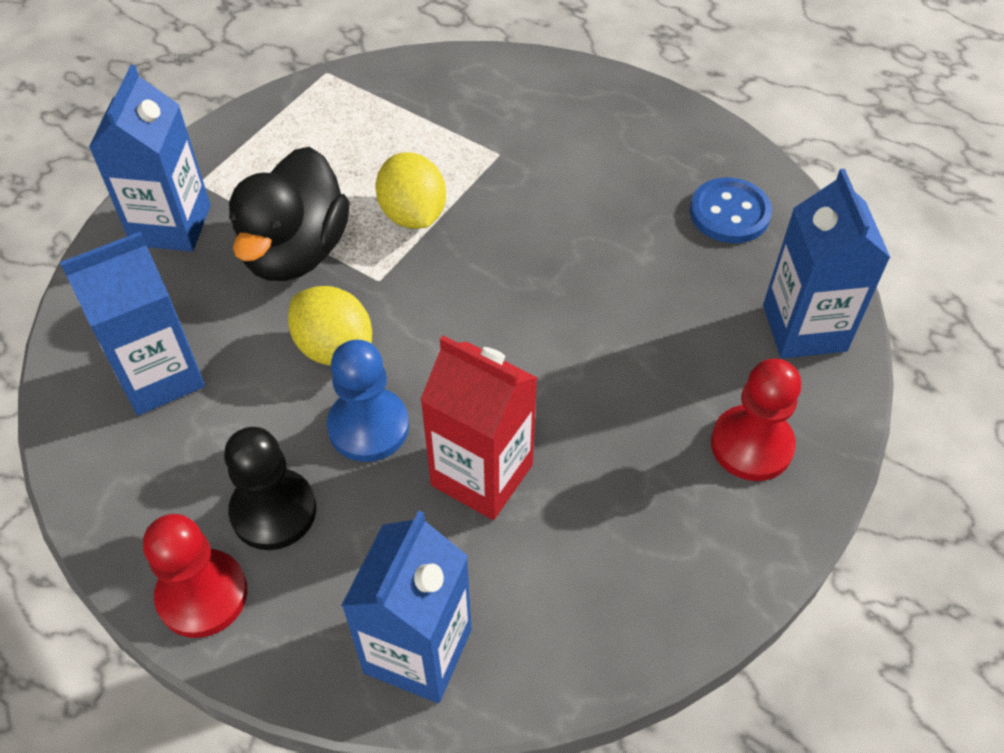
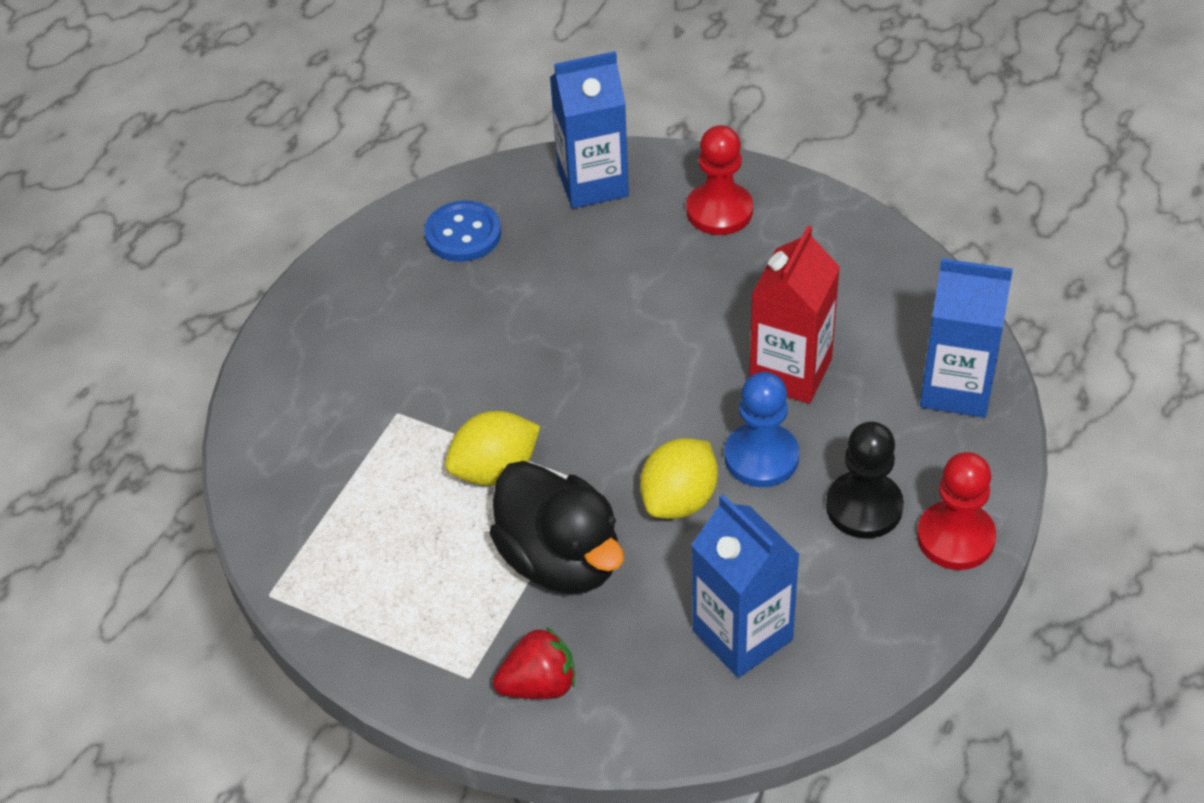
camera: 95 degrees left, 5 degrees down
(171, 225) = (539, 685): blue carton -> red strawberry
(295, 251) = (560, 560): black duck -> black duck turned 45 degrees clockwise

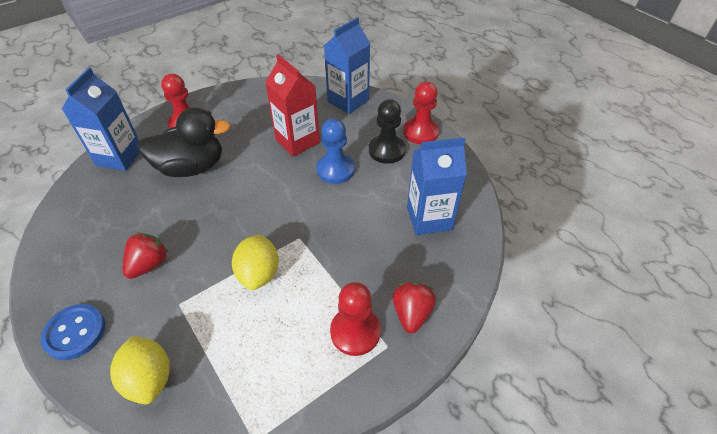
camera: 65 degrees left, 0 degrees up
(435, 343) = (149, 264): none -> red strawberry
(463, 234) = (90, 220): blue button -> blue button (75, 332)
(469, 629) = (355, 332): none -> red pawn
(560, 560) = (338, 269): black duck -> black duck (191, 167)
(679, 500) = (337, 207): yellow lemon -> yellow lemon (149, 378)

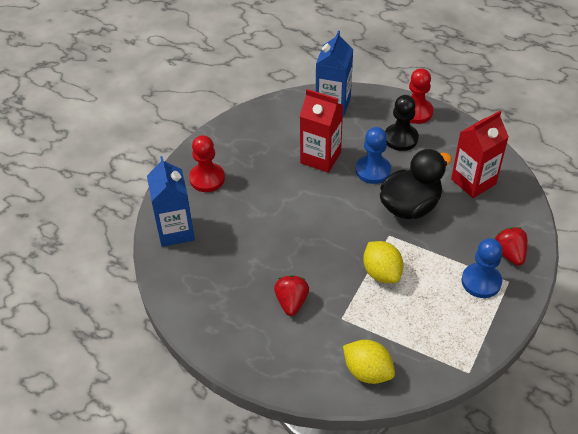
camera: 25 degrees left, 0 degrees up
(75, 332) = (283, 370): blue button -> none
(191, 167) = (250, 215): black duck -> black duck (410, 206)
(355, 332) = (481, 281): red pawn -> blue pawn
(429, 218) = (473, 181): blue carton -> red carton

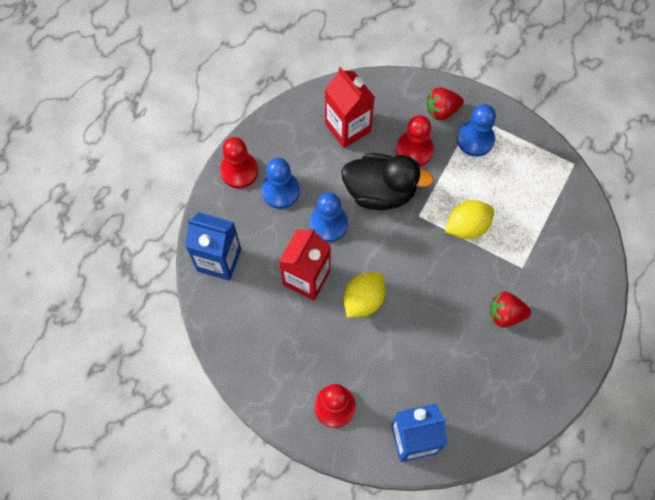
camera: 90 degrees left, 20 degrees up
(367, 371) = (579, 248): yellow lemon -> yellow lemon (363, 300)
(401, 138) = (280, 191): black pawn -> blue pawn
(410, 206) = (380, 191): black duck -> black duck turned 135 degrees clockwise
(459, 231) = (414, 150): none -> red pawn

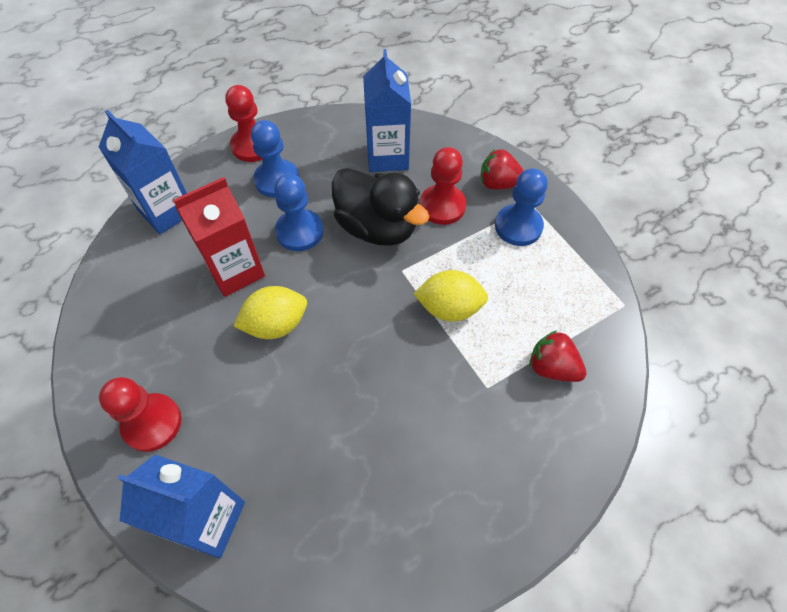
camera: 30 degrees right, 10 degrees down
(348, 128) = (387, 156): red carton -> blue carton
(505, 314) = (430, 431): red strawberry -> red strawberry (552, 367)

